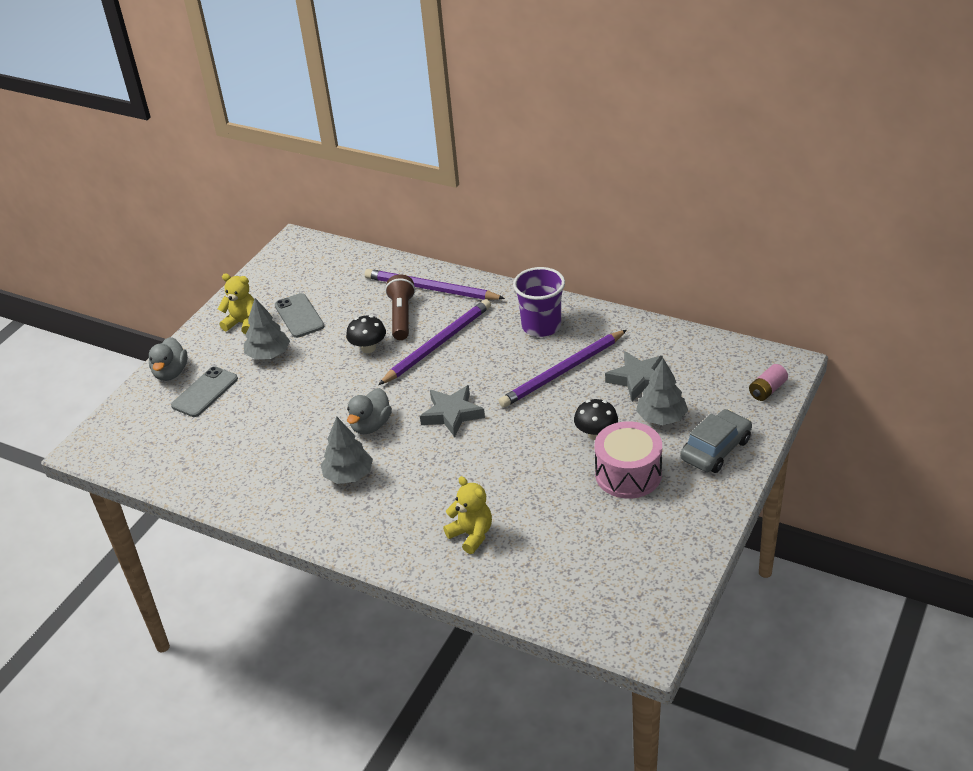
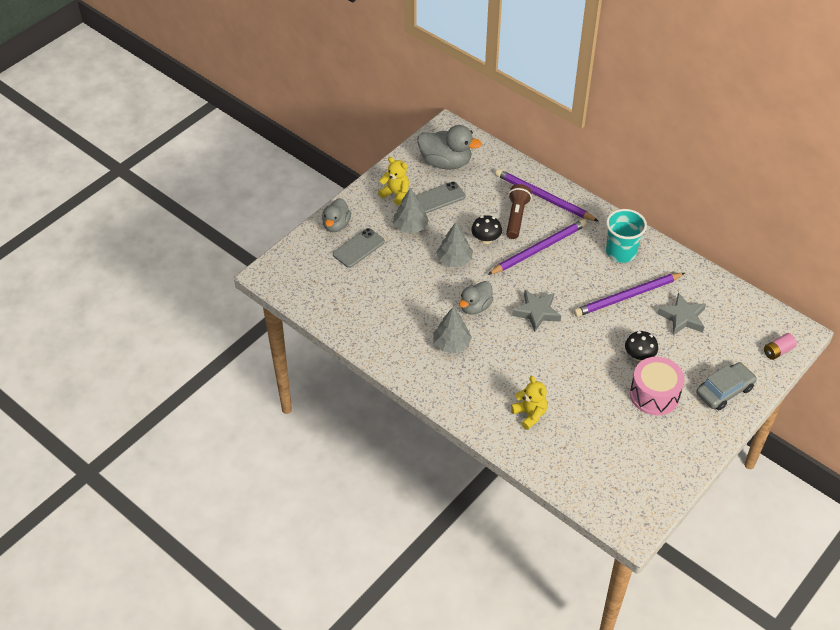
camera: 10 degrees right, 10 degrees up
(299, 316) = (439, 198): grey phone -> grey phone turned 75 degrees clockwise
(300, 277) = (446, 162): none -> grey duck
(541, 326) = (621, 252): purple cup -> turquoise cup
(661, 418) = (691, 354): grey tree -> grey tree (454, 260)

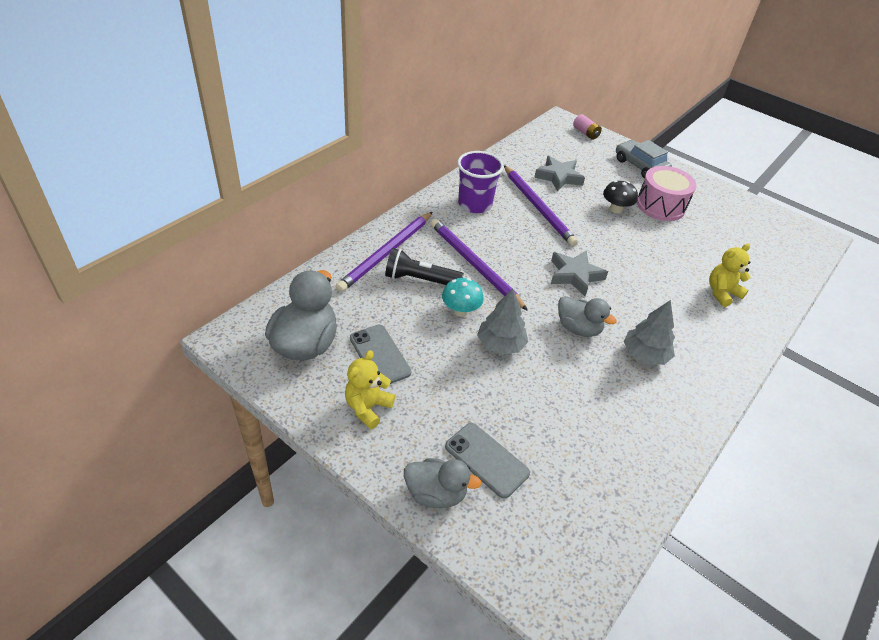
camera: 95 degrees left, 5 degrees down
(410, 226) = (438, 391): grey tree -> none
(486, 239) = (460, 311): black mushroom -> turquoise mushroom
(516, 217) = (420, 280): brown flashlight -> black flashlight
(621, 252) = (475, 204): turquoise cup -> purple cup

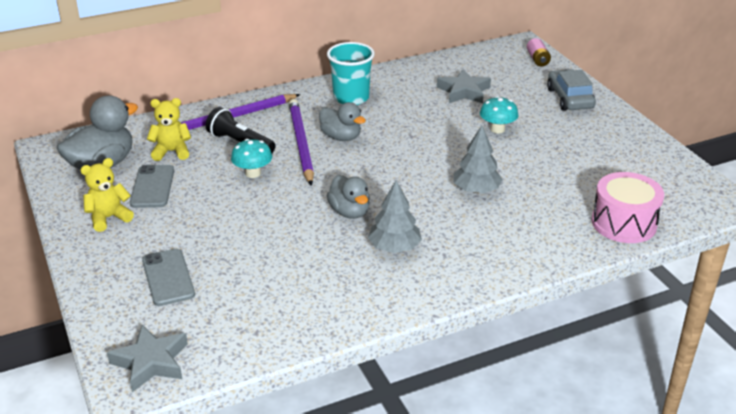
camera: 30 degrees right, 10 degrees down
(436, 493) = (106, 286): grey duck -> grey duck (341, 137)
(475, 204) = (351, 98): purple cup -> turquoise cup
(500, 344) = (263, 205): grey tree -> grey tree (476, 190)
(537, 207) = (413, 112): purple pencil -> none
(575, 275) = (391, 172): grey star -> grey star (151, 362)
(615, 209) = (497, 129): black mushroom -> turquoise mushroom
(660, 206) = (553, 136): pink drum -> pink drum (624, 223)
(722, 293) = (538, 221): yellow teddy bear -> yellow teddy bear (171, 152)

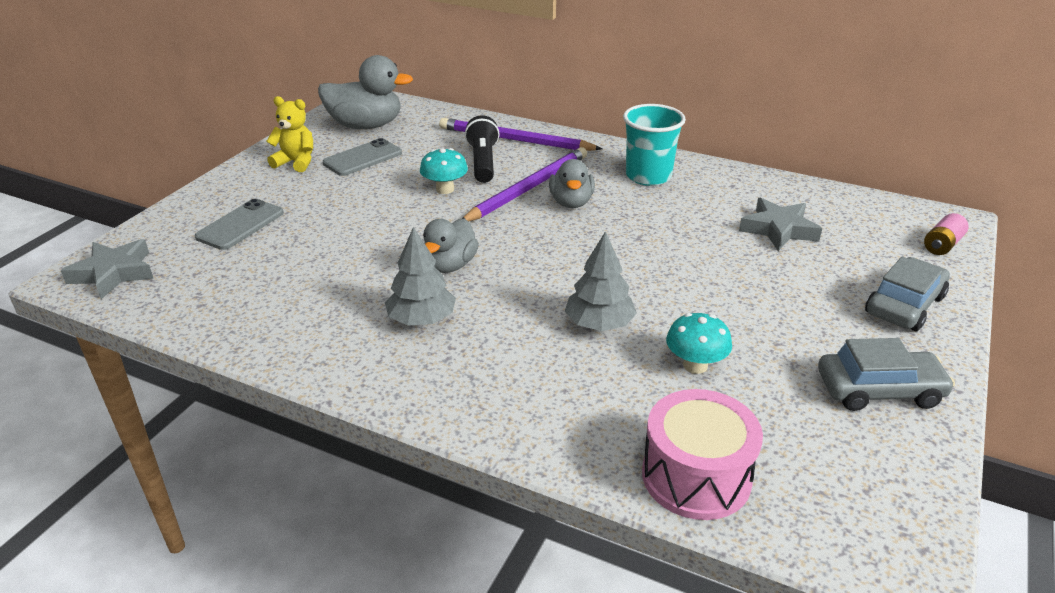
camera: 50 degrees right, 0 degrees up
(171, 152) = (425, 141): yellow teddy bear -> none
(497, 129) = (743, 284): turquoise mushroom -> turquoise mushroom (695, 365)
(620, 142) = (879, 390): none -> grey car

